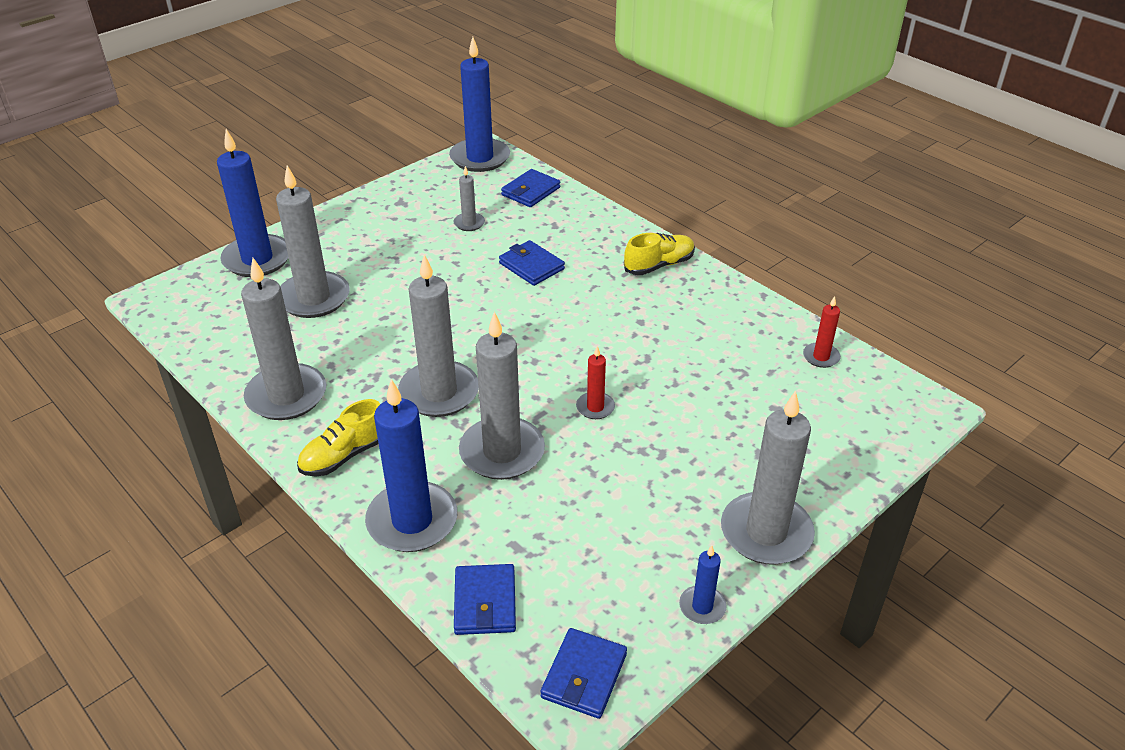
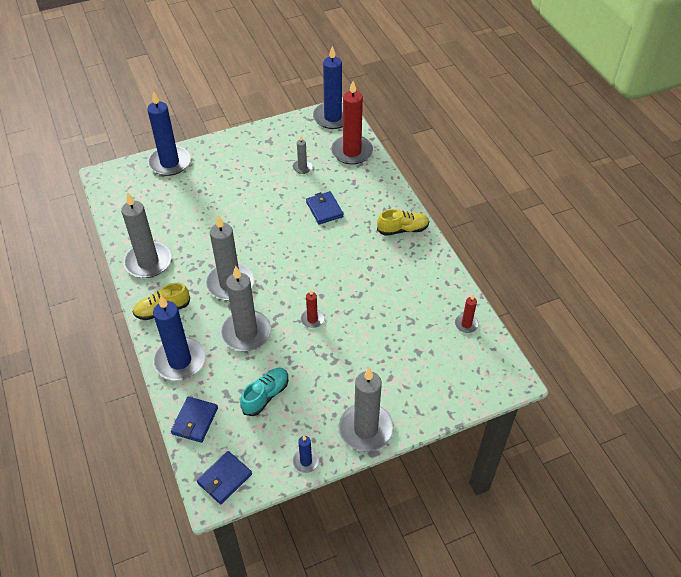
camera: 20 degrees right, 10 degrees up
(314, 298) = (189, 199): grey candle -> none
(531, 191) = (352, 152): blue wallet -> red candle
(582, 531) = (265, 395): none -> turquoise shoe

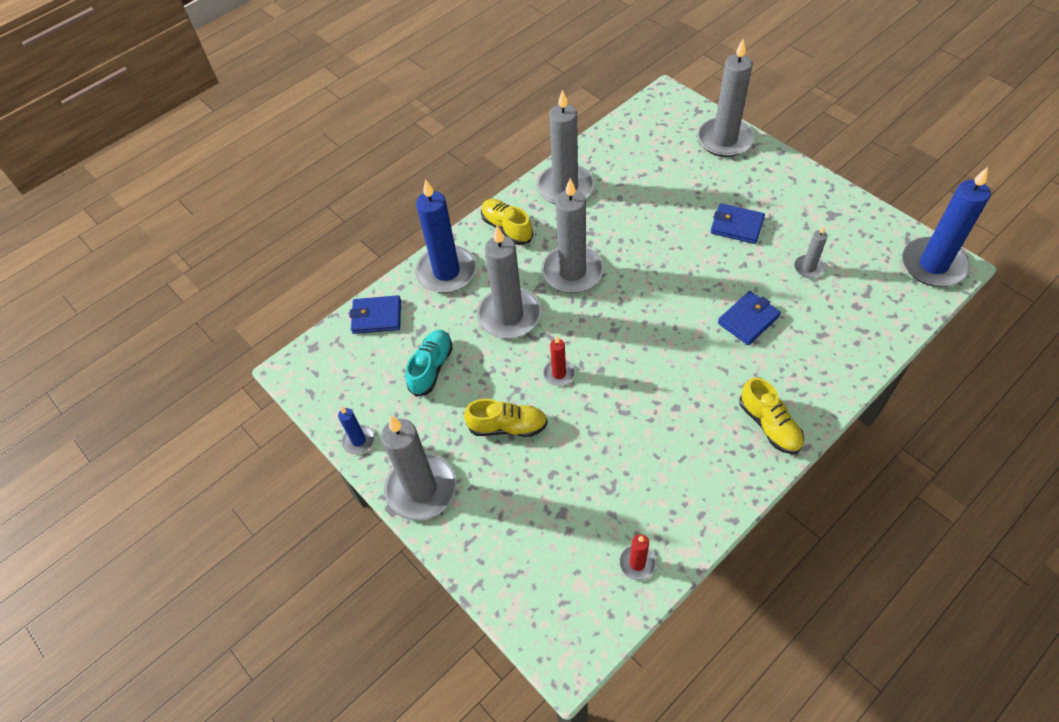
camera: 75 degrees right, 5 degrees up
(169, 163) = (724, 140): blue candle -> grey candle
(225, 479) = (316, 372): blue wallet -> blue wallet (736, 226)
(265, 395) = (431, 368): turquoise shoe -> turquoise shoe turned 90 degrees counterclockwise
(340, 362) = (507, 426): none -> yellow shoe
(352, 152) = (880, 312): red candle -> none

